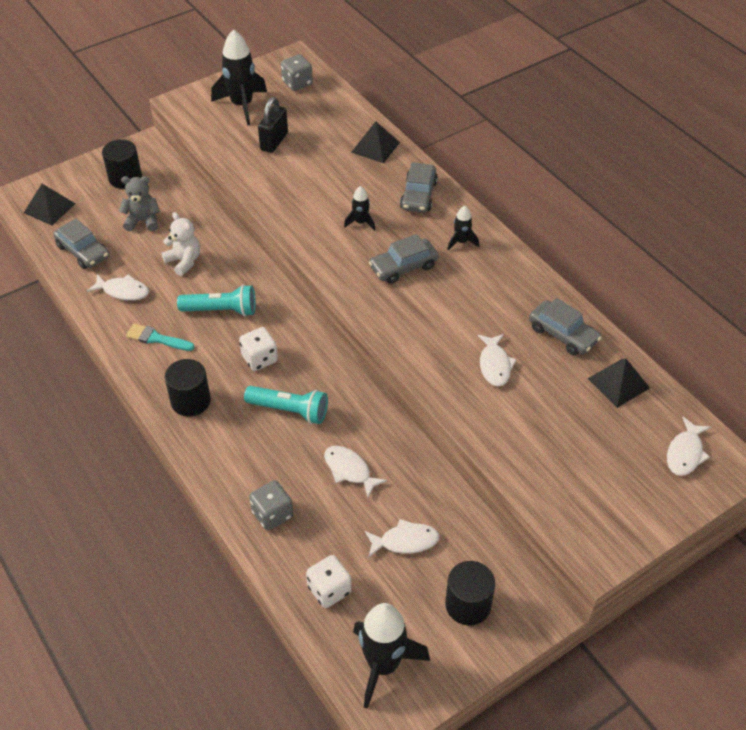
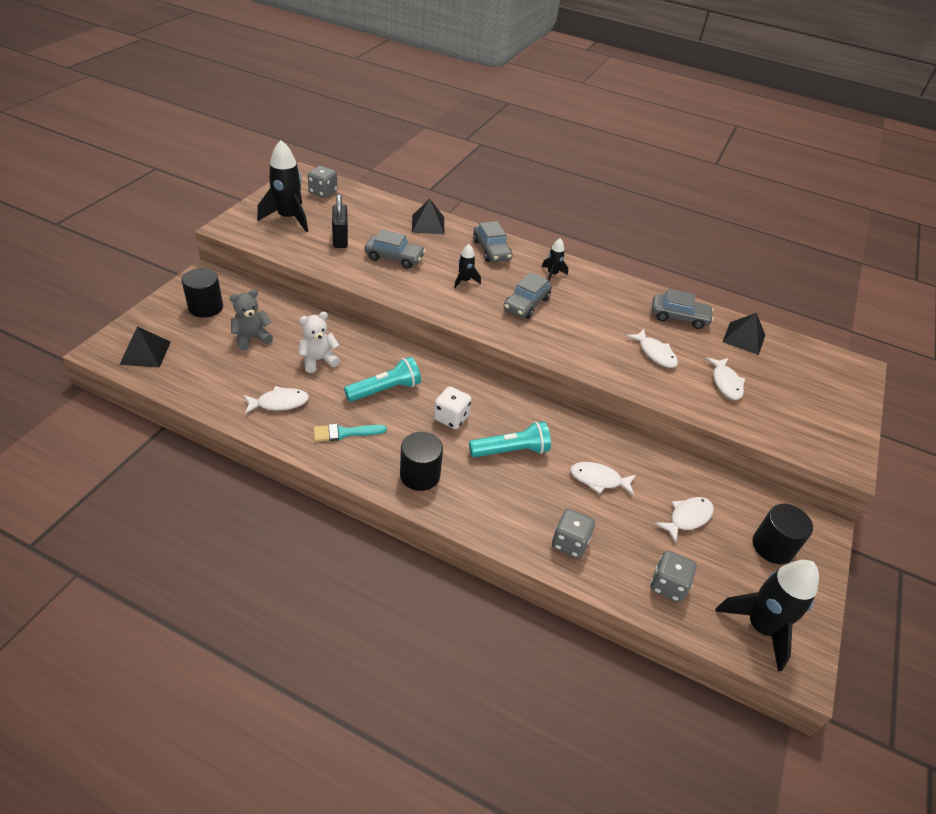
camera: 35 degrees left, 5 degrees down
(83, 251) = (211, 380): grey car -> grey car (394, 258)
(184, 261) = (318, 360): white teddy bear -> white teddy bear turned 45 degrees counterclockwise
(329, 590) = (668, 585): white dice -> grey dice
(685, 453) = (826, 370): white fish -> white fish (726, 383)

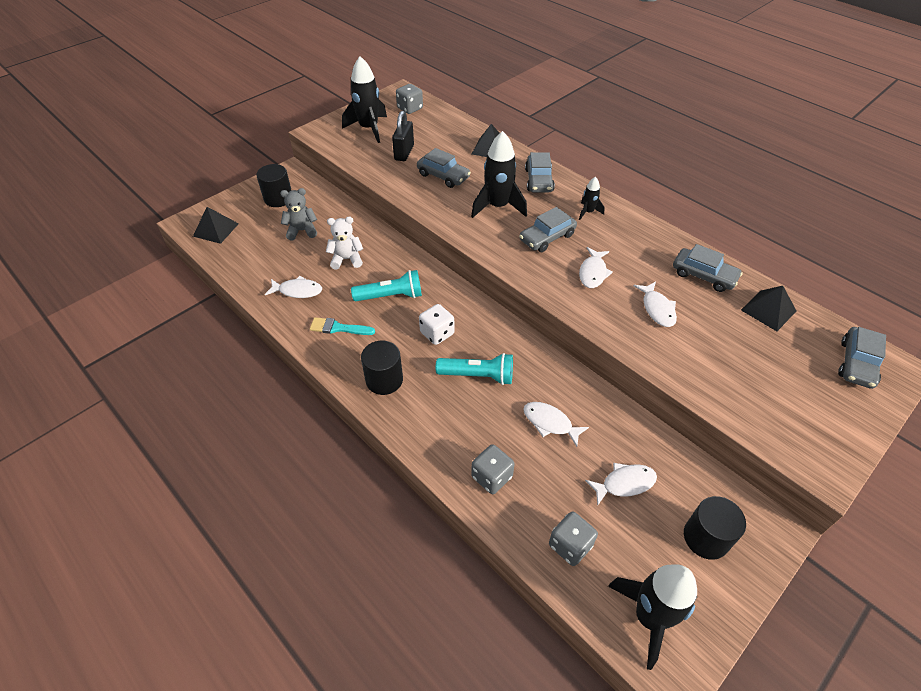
camera: 25 degrees right, 5 degrees up
(464, 281) = (498, 206): black rocket -> black rocket, size x2.00
(726, 383) = (722, 354): white fish -> white fish (593, 273)
(829, 370) = (857, 363): none -> grey car

